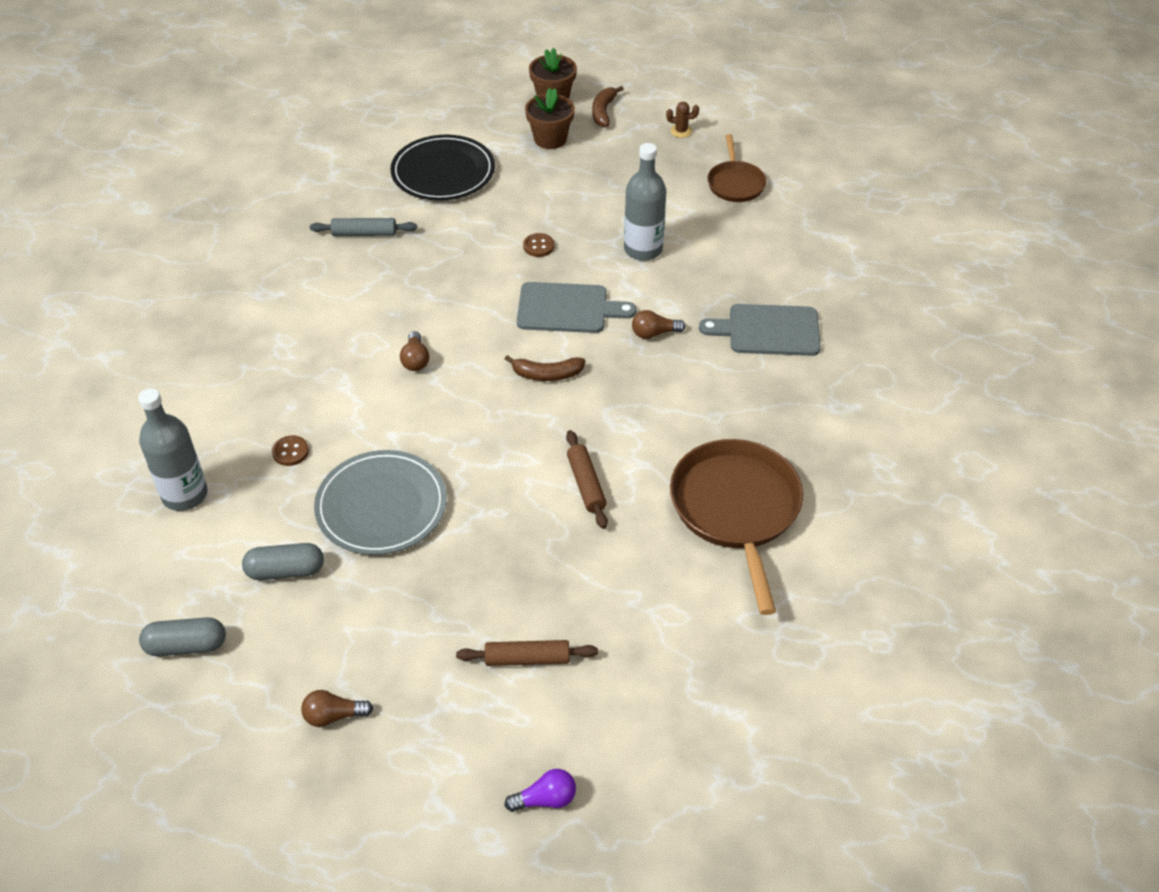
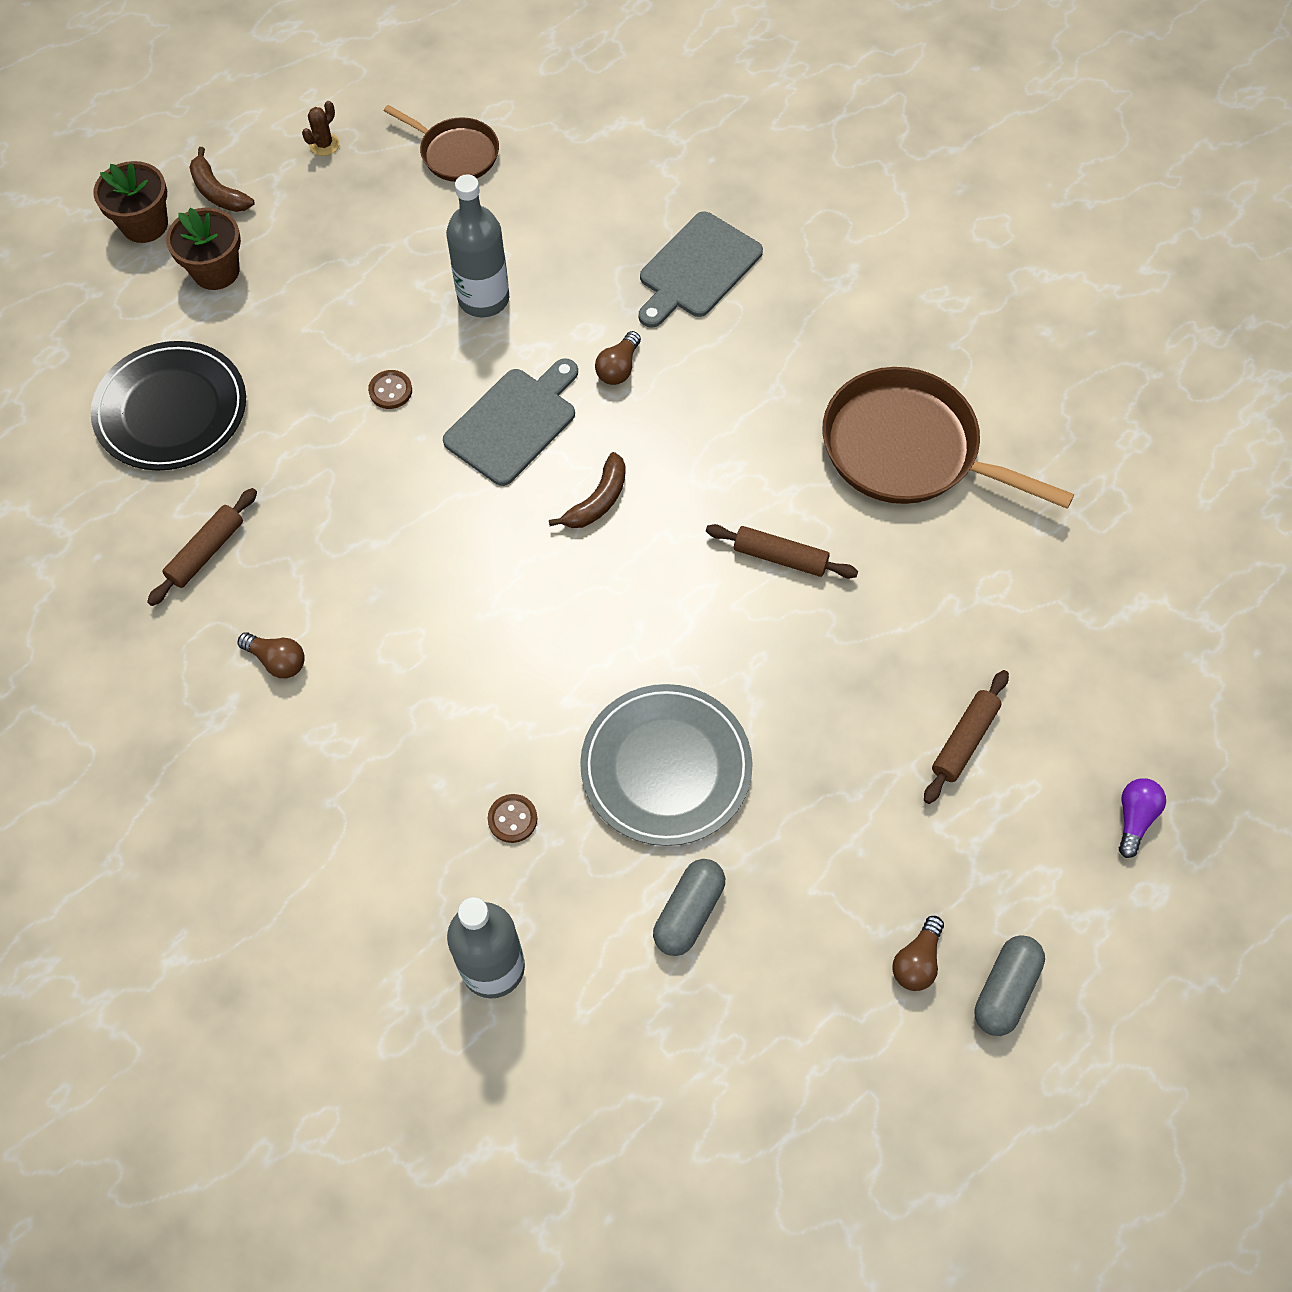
camera: 55 degrees left, 15 degrees up
(186, 646) = (724, 1069): grey capsule -> grey capsule (1005, 990)
(364, 233) = (206, 552): grey rolling pin -> brown rolling pin
(415, 360) = (470, 614): brown light bulb -> brown light bulb (277, 660)

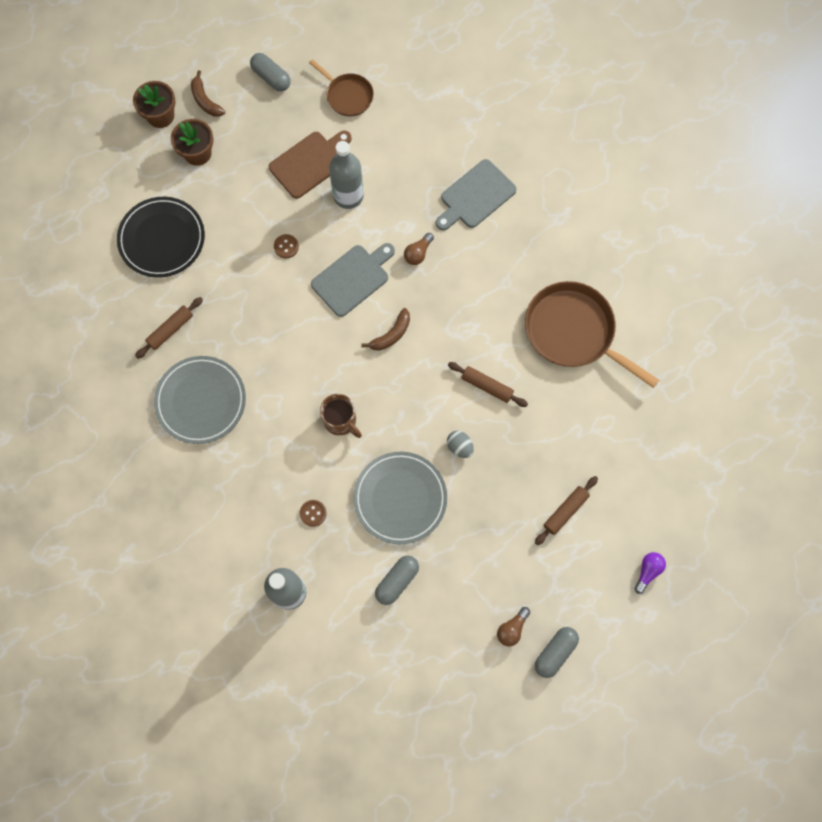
camera: 10 degrees right, 10 degrees up
(277, 660) = (201, 401): brown light bulb -> grey plate
(324, 144) = (271, 77): brown cactus -> grey capsule
(409, 259) = (309, 163): none -> brown cutting board
(535, 654) = (341, 421): none -> brown mug
(754, 663) = (459, 447): none -> grey egg

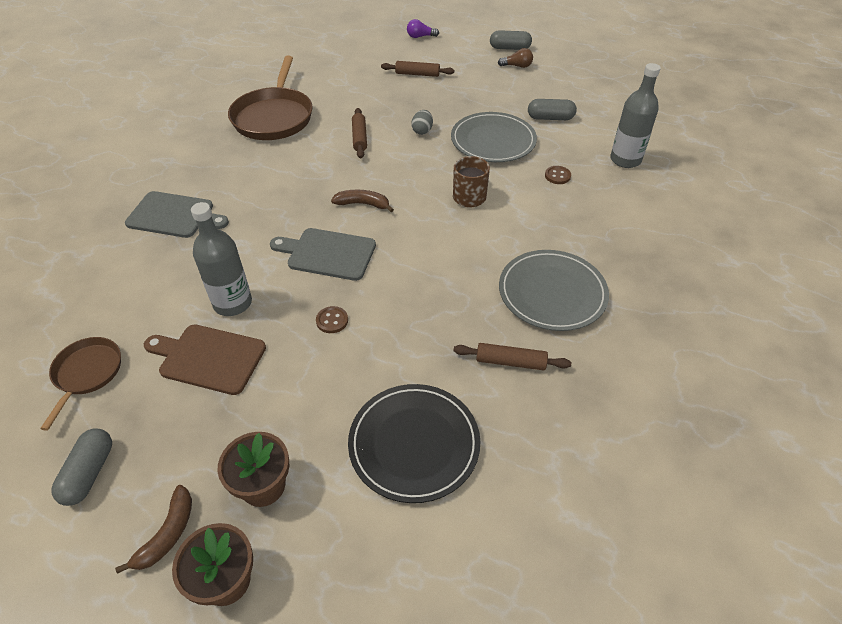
camera: 125 degrees left, 25 degrees down
(418, 253) = (265, 224): brown light bulb -> none

